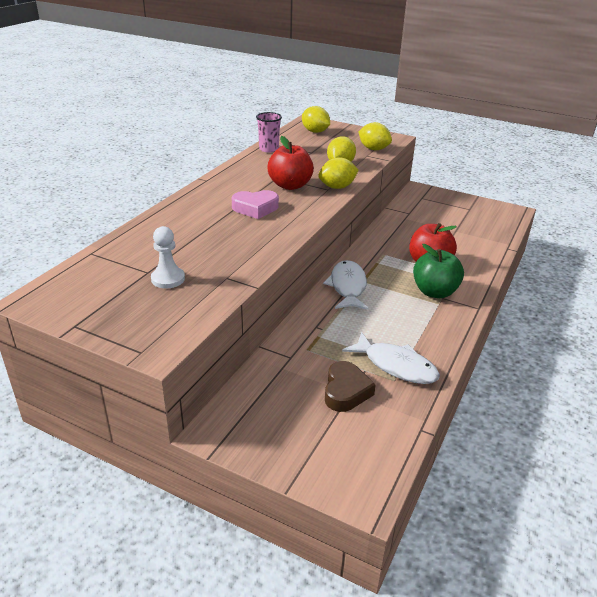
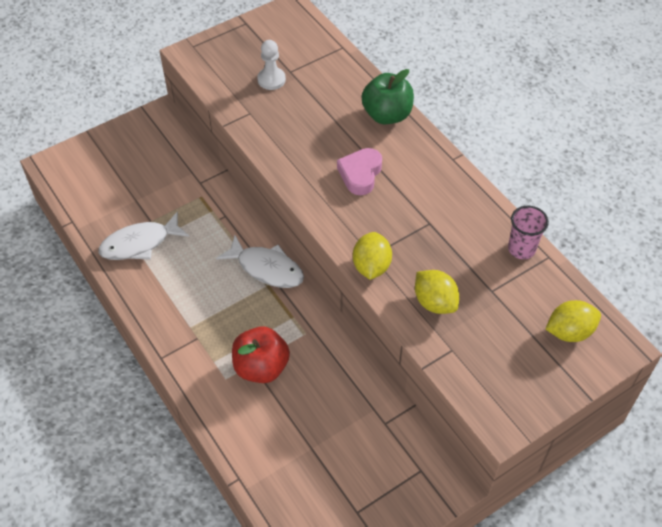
camera: 120 degrees right, 20 degrees up
(290, 185) = (399, 225): red apple -> none
(346, 391) = (139, 198): brown heart -> none
(373, 149) = (470, 370): yellow lemon -> none
(434, 292) = (210, 337): green apple -> green apple (387, 115)

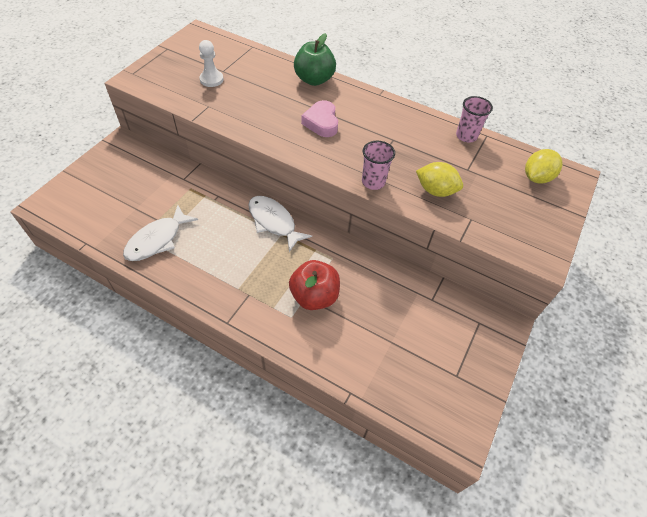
camera: 30 degrees left, 0 degrees up
(266, 268) = (274, 222): white fish -> white fish turned 135 degrees counterclockwise
(371, 266) = (373, 182): yellow lemon -> pink cup

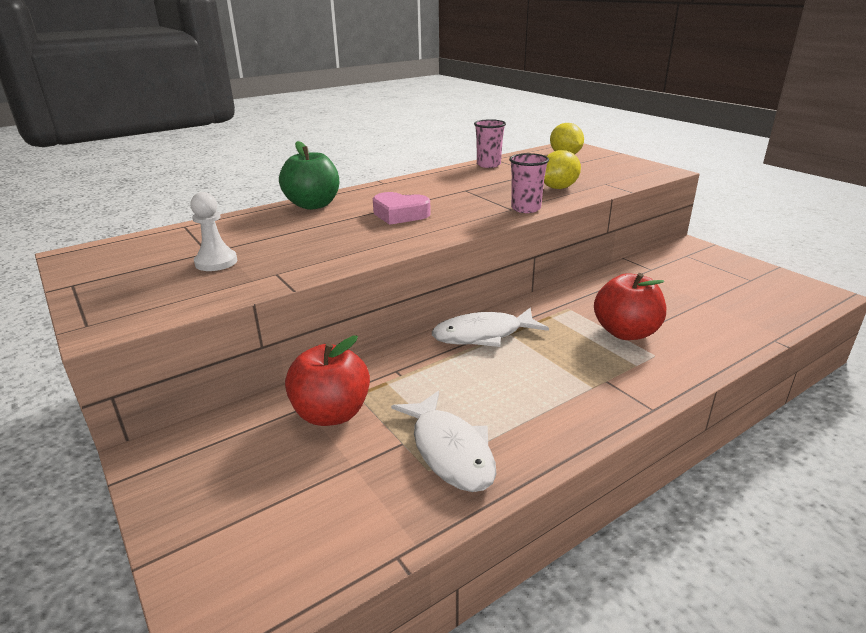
camera: 60 degrees left, 25 degrees down
(170, 185) = (331, 413): none -> red apple

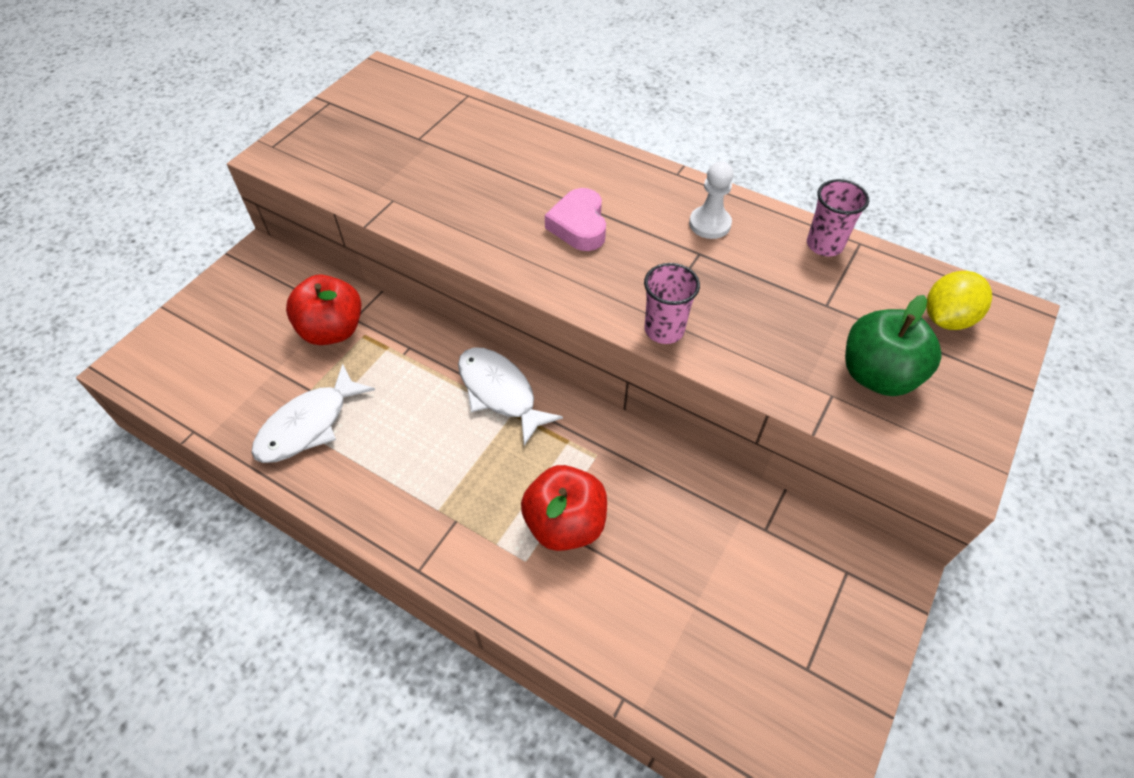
camera: 65 degrees right, 25 degrees up
(216, 262) = (399, 154): white pawn -> white pawn (709, 224)
(313, 205) = (568, 150): green apple -> green apple (877, 375)
(558, 188) = (771, 344): yellow lemon -> none

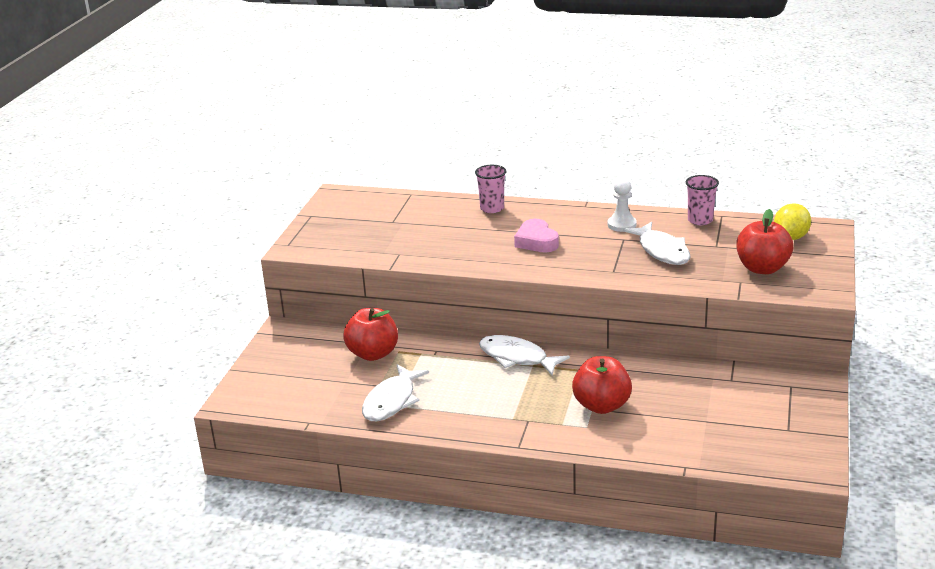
camera: 15 degrees left, 25 degrees down
(664, 330) = (623, 275): pink cup -> pink cup (492, 208)
(743, 293) = (662, 251): none -> white fish
(877, 375) = (762, 268): green apple -> red apple

